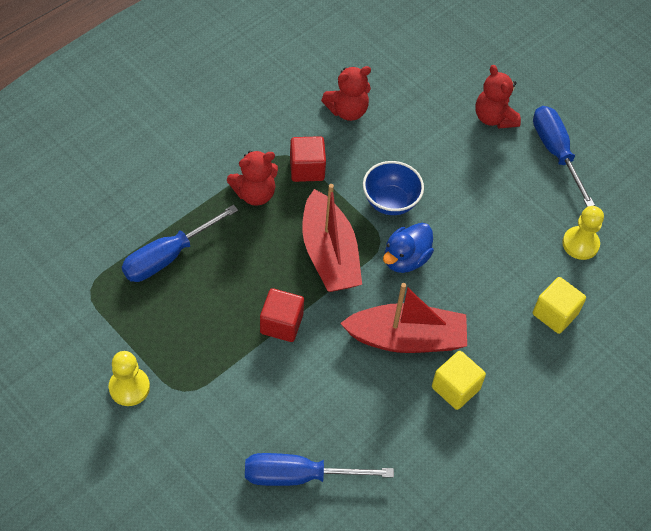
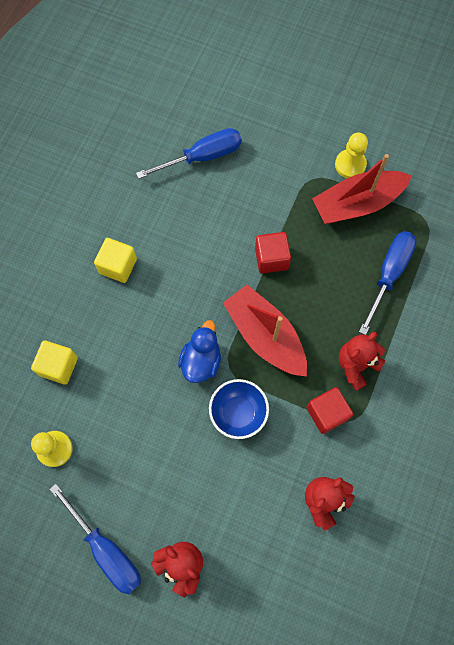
camera: 160 degrees right, 15 degrees up
(406, 338) = (171, 289): red boat -> red boat (357, 204)

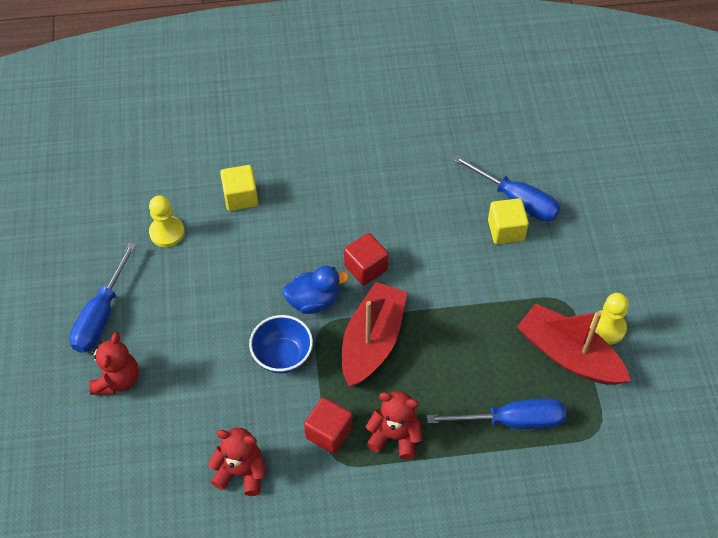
camera: 60 degrees right, 15 degrees down
(118, 266) = (360, 191): yellow cube -> yellow cube (506, 230)
(271, 258) = (454, 308): red cube -> red cube (366, 268)

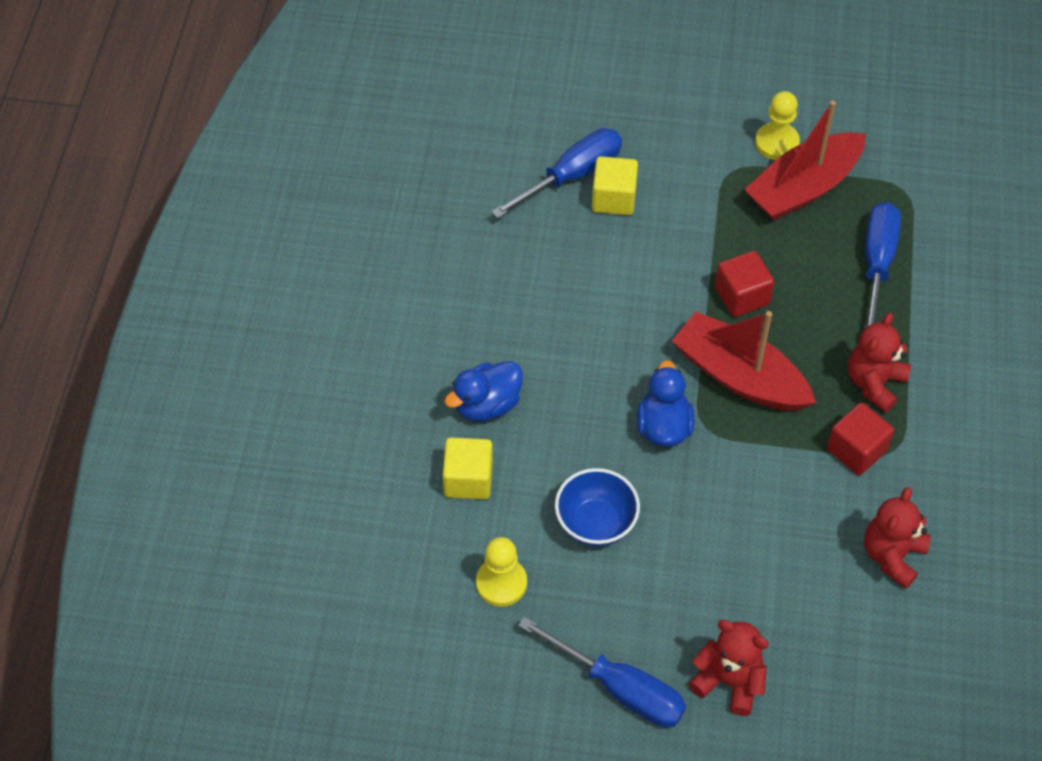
camera: 75 degrees left, 0 degrees up
(282, 356) = (738, 478): blue bowl -> blue bowl (595, 524)
(302, 194) = (487, 405): none -> blue duck
(366, 268) = (628, 358): red cube -> red cube (741, 296)

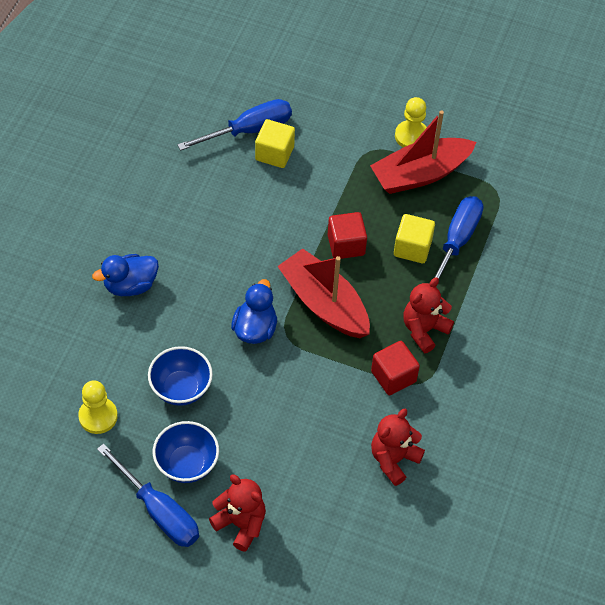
camera: 10 degrees right, 0 degrees up
(468, 479) = (99, 336): yellow cube -> yellow cube (412, 248)
(635, 619) = (187, 464): none -> blue bowl

